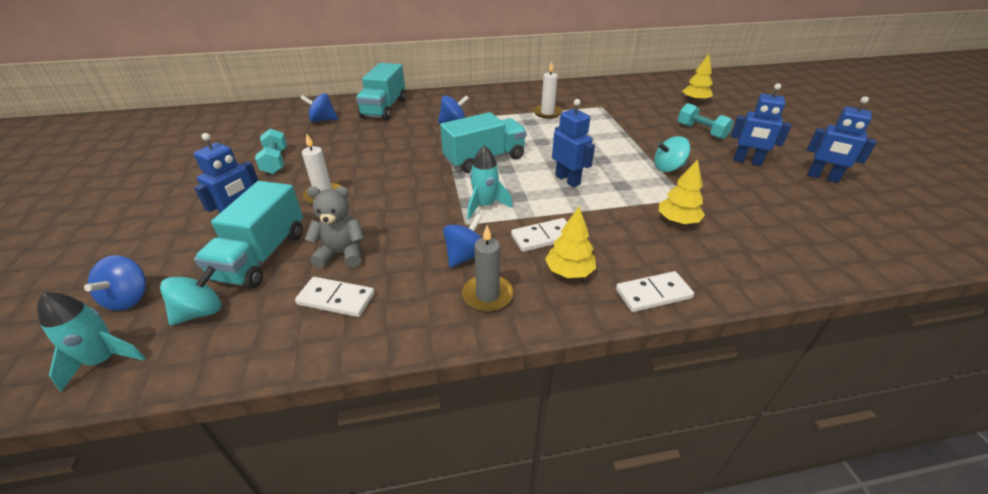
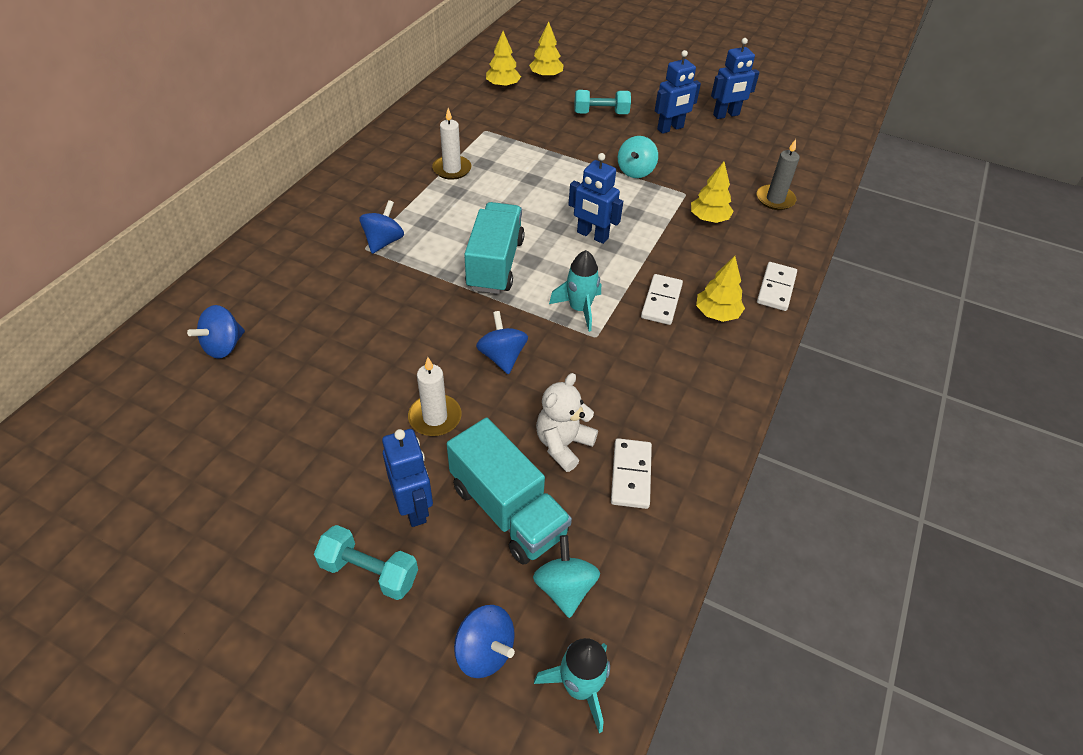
camera: 55 degrees left, 10 degrees up
(275, 162) = (294, 433): turquoise dumbbell -> turquoise dumbbell (369, 571)
(336, 299) = (631, 475): white domino -> white domino turned 45 degrees counterclockwise
(342, 254) = (563, 444): grey teddy bear -> white teddy bear
(384, 108) = (267, 277): turquoise truck -> none
(465, 256) = (644, 361): blue spinning top -> blue spinning top (502, 357)
(487, 295) = (706, 375): grey candle -> grey candle (775, 199)
(567, 180) = (592, 235): blue robot -> blue robot turned 150 degrees counterclockwise
(654, 94) = (503, 86): none -> yellow tree

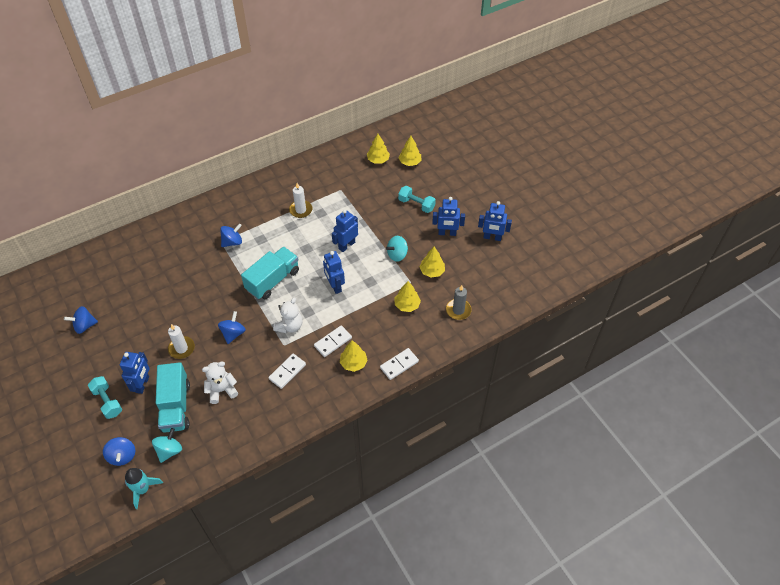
camera: 35 degrees right, 5 degrees up
(224, 346) = (126, 268): blue spinning top -> blue spinning top (84, 326)
(558, 185) = (346, 245): none -> blue robot
(579, 309) = (290, 326): turquoise rocket -> white teddy bear
(631, 475) = (237, 420): white domino -> white domino (287, 372)
(697, 172) = (432, 271): none -> yellow tree

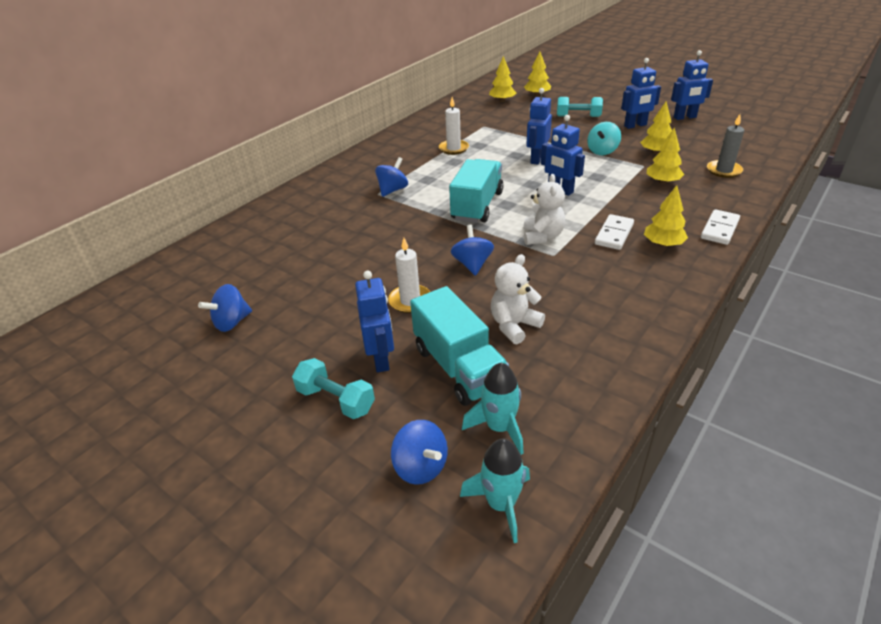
camera: 20 degrees left, 15 degrees down
(169, 450) = (499, 427): turquoise spinning top -> turquoise rocket
(287, 372) = (587, 278): white domino -> none

